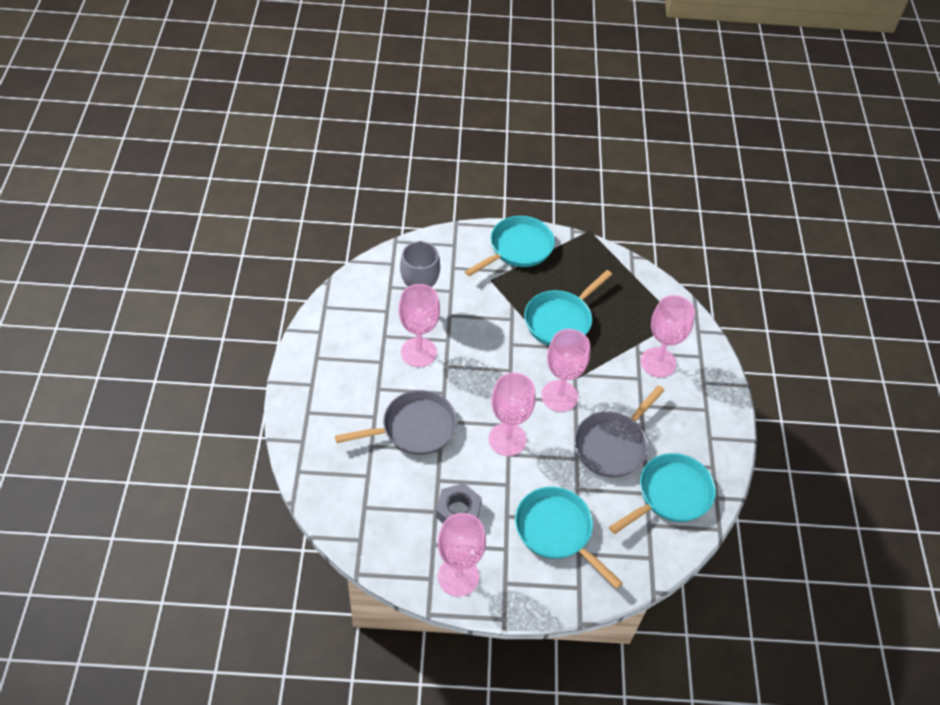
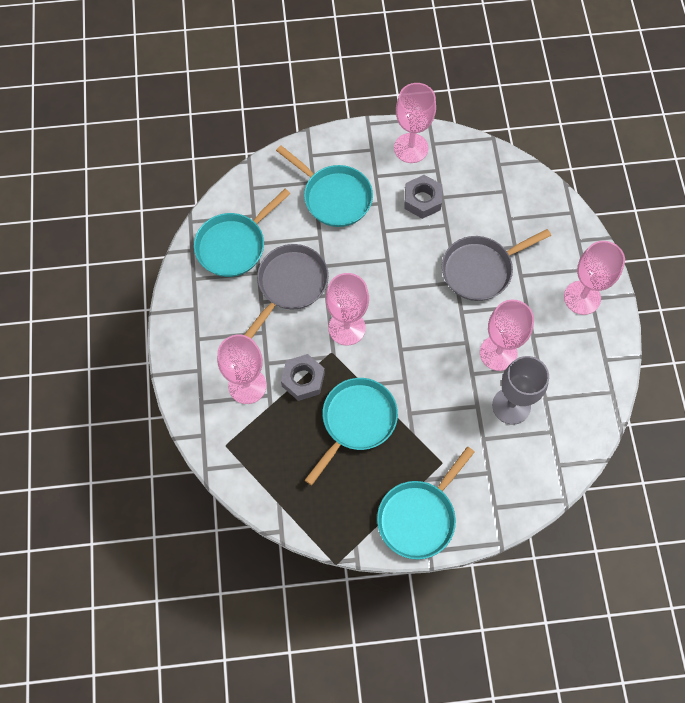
camera: 175 degrees right, 15 degrees up
(507, 439) = (391, 273): pink goblet -> pink goblet (582, 297)
(605, 359) = (303, 380): none -> grey nut

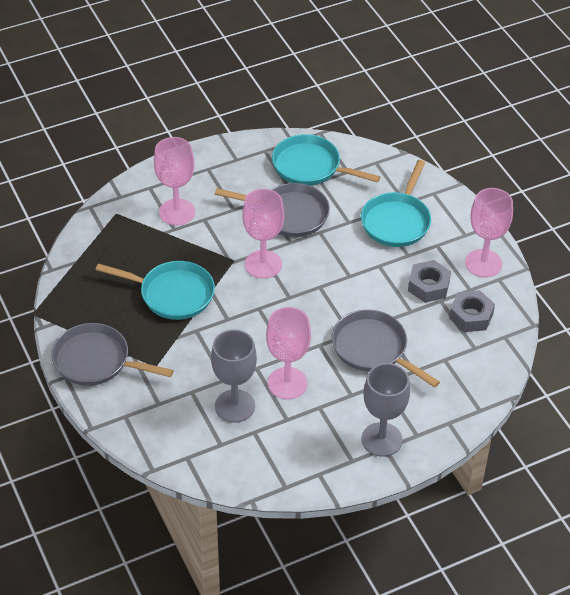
camera: 70 degrees right, 20 degrees down
(303, 380) = (198, 247): grey nut -> grey nut (471, 316)
(419, 516) = (96, 361): turquoise pan -> grey pan
(582, 297) = (381, 439): pink goblet -> grey goblet

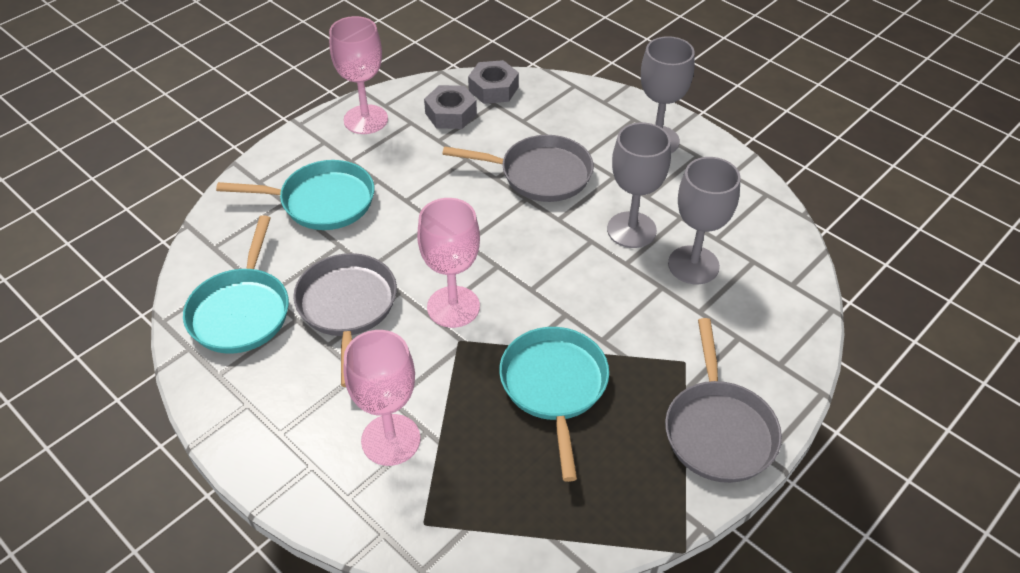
camera: 110 degrees left, 0 degrees up
(287, 383) = (631, 230): pink goblet -> grey goblet
(373, 349) = (539, 174): grey pan -> grey pan turned 105 degrees counterclockwise
(428, 286) = (421, 153): grey nut -> grey nut (493, 89)

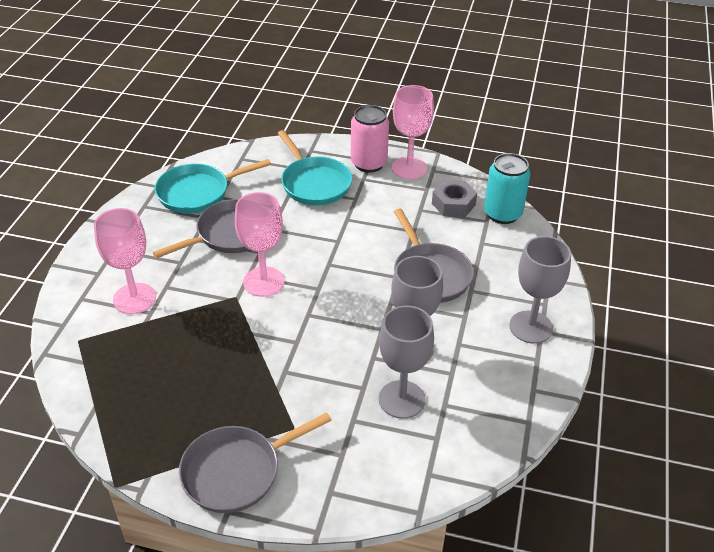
camera: 60 degrees right, 5 degrees down
(328, 145) = (369, 163): none -> pink can
(493, 89) = (502, 214): grey nut -> turquoise can
(554, 387) = (223, 361): turquoise pan -> none

